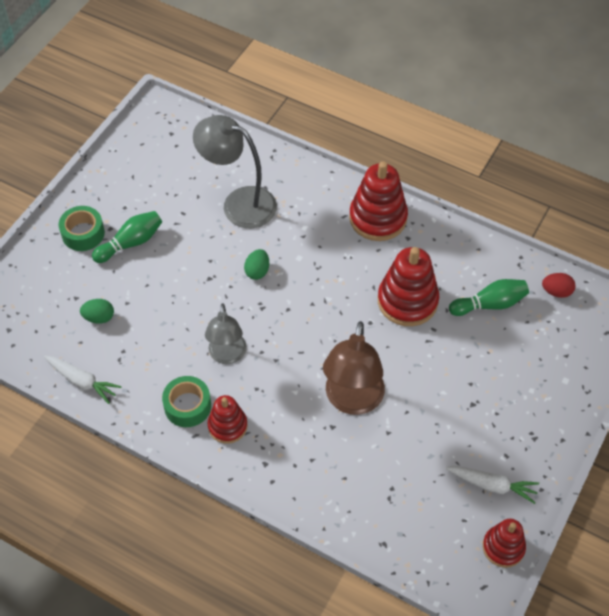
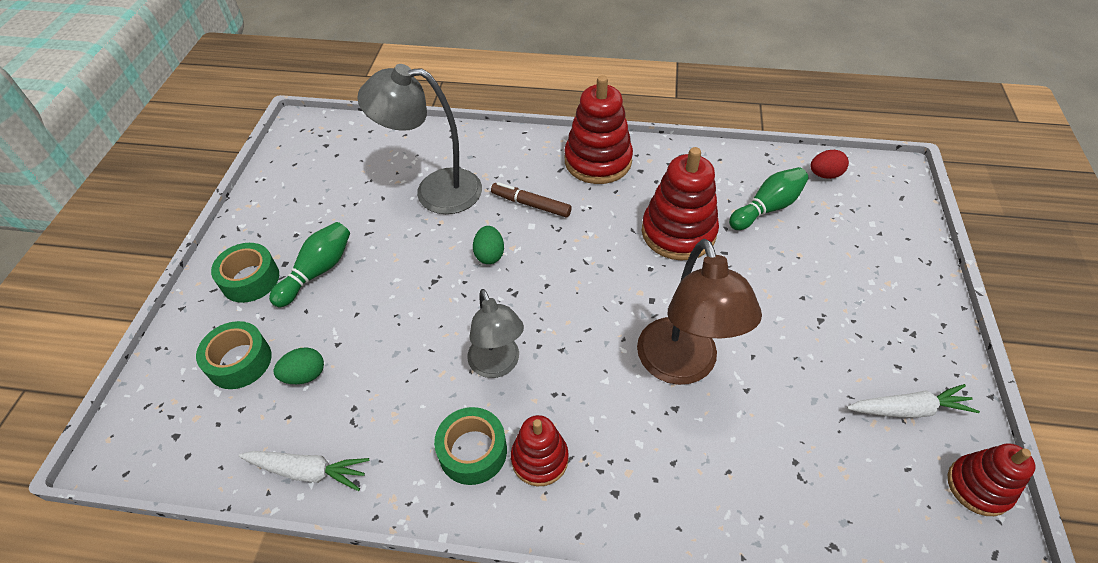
camera: 20 degrees left, 5 degrees down
(60, 293) = (239, 361): none -> green tape
(306, 239) = (531, 204): none -> brown marker

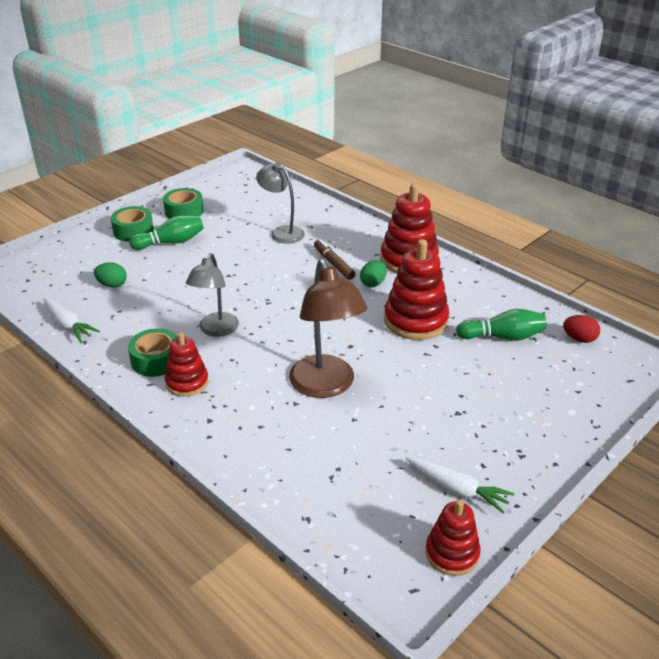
camera: 35 degrees right, 15 degrees down
(239, 361) = (88, 264): green tape -> green tape (184, 211)
(435, 191) = (282, 232): grey lamp -> grey lamp, size x0.66
(489, 255) = (276, 277): green egg -> green egg (373, 283)
(681, 366) = (326, 386): brown lamp -> brown lamp turned 45 degrees counterclockwise

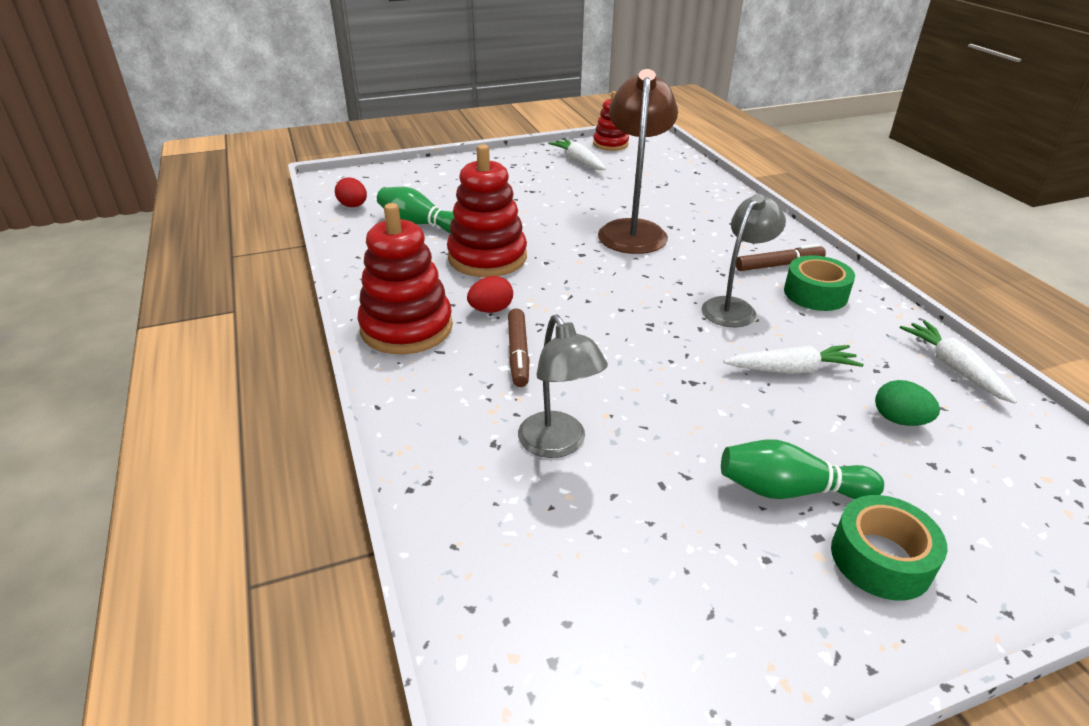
camera: 155 degrees left, 0 degrees up
(172, 297) = (792, 369): none -> white carrot
(184, 211) = (751, 591): green tape -> none
(187, 382) = (778, 265): red stacking toy -> brown marker
(373, 283) = (491, 310): green egg -> red egg

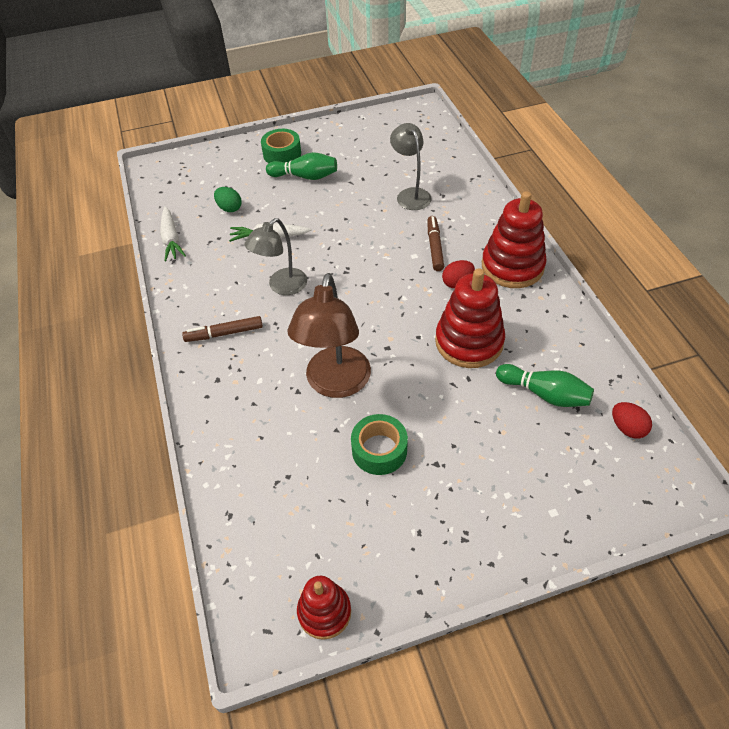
camera: 175 degrees left, 15 degrees up
(578, 161) = (376, 547): white carrot -> none
(815, 294) = (215, 301): green tape -> green tape (379, 450)

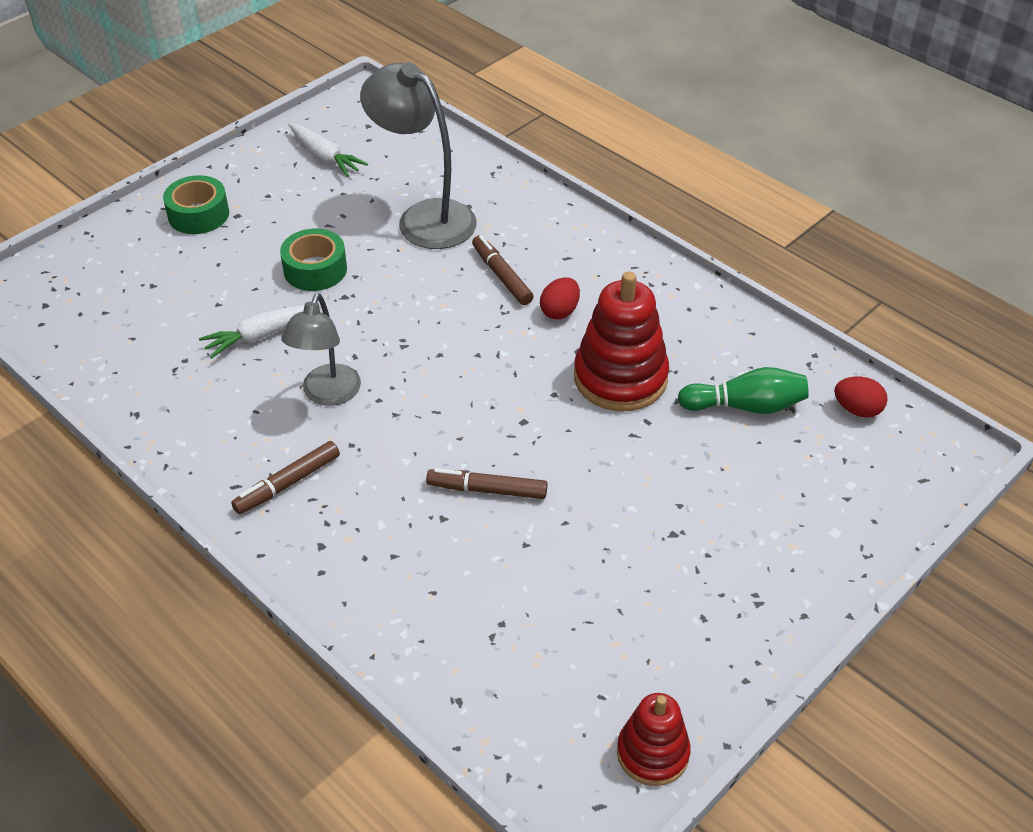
camera: 30 degrees left, 5 degrees down
(171, 239) = (111, 385): white carrot -> white carrot (325, 157)
(229, 208) = (172, 314): green egg -> none
(305, 176) = (256, 236): green bowling pin -> none
(335, 384) = (487, 490): brown lamp -> brown marker
(379, 450) = (595, 546): green tape -> green tape (315, 269)
(410, 194) = (424, 217): grey lamp -> grey lamp, size x1.52
(512, 266) = (615, 269): red stacking toy -> none

